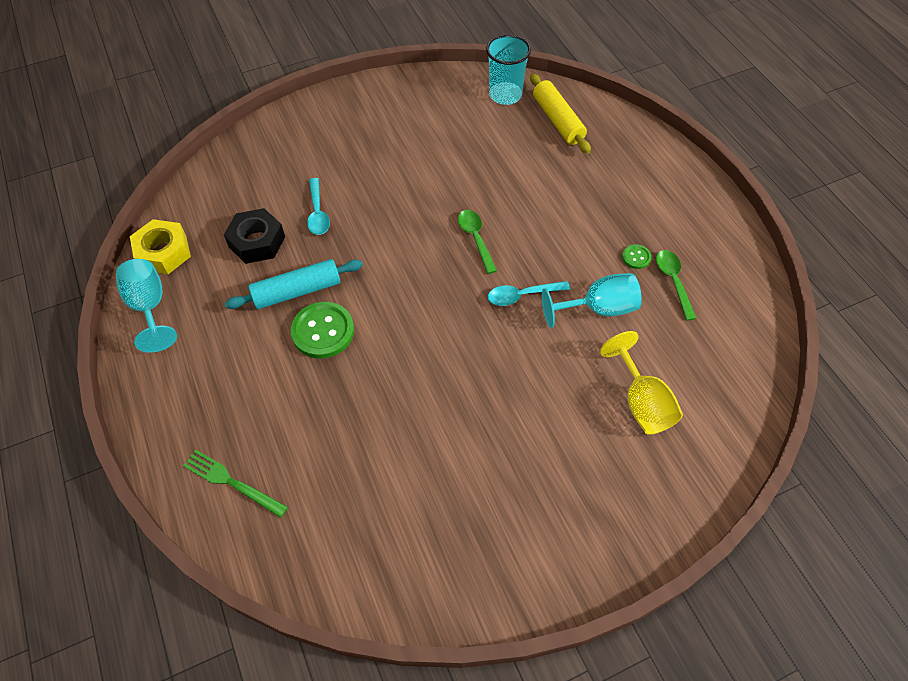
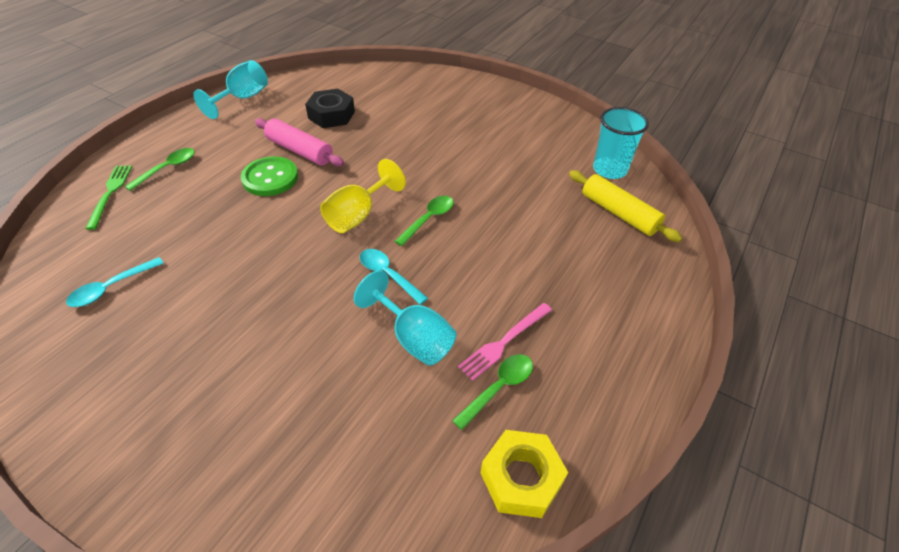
camera: 55 degrees right, 10 degrees down
(164, 252) = (292, 84): yellow nut -> yellow nut (521, 478)
(230, 416) = (167, 168): none -> green spoon
(297, 291) = (300, 150): turquoise rolling pin -> pink rolling pin
(318, 213) = (381, 129): turquoise spoon -> turquoise spoon (111, 288)
(558, 120) = (619, 213): yellow rolling pin -> yellow rolling pin turned 75 degrees counterclockwise
(636, 257) = (504, 341): green button -> pink fork
(641, 402) = (316, 424): yellow goblet -> yellow goblet (358, 215)

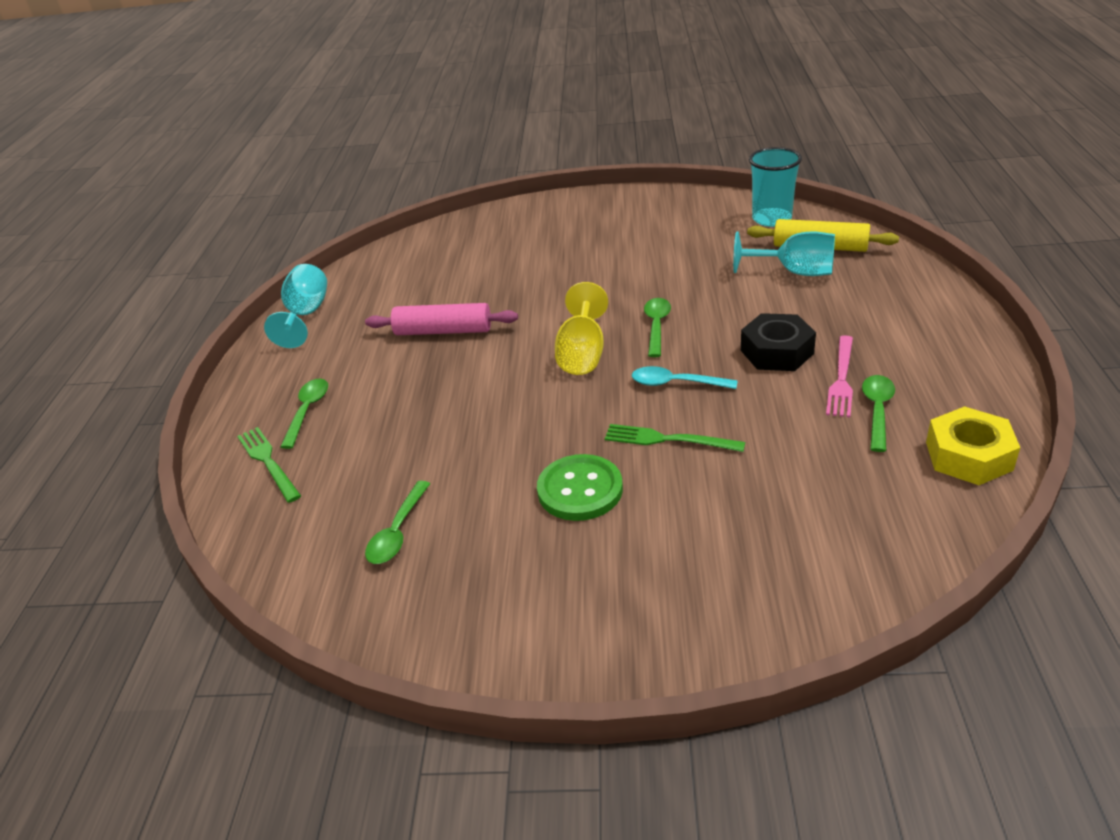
camera: 25 degrees left, 10 degrees down
(111, 288) = (398, 532): turquoise spoon -> green spoon
(270, 178) = (444, 366): green button -> green button (580, 490)
(331, 115) = (435, 288): black nut -> black nut (777, 352)
(332, 319) = (668, 439): none -> green fork
(414, 338) = (761, 415): turquoise goblet -> turquoise goblet (794, 272)

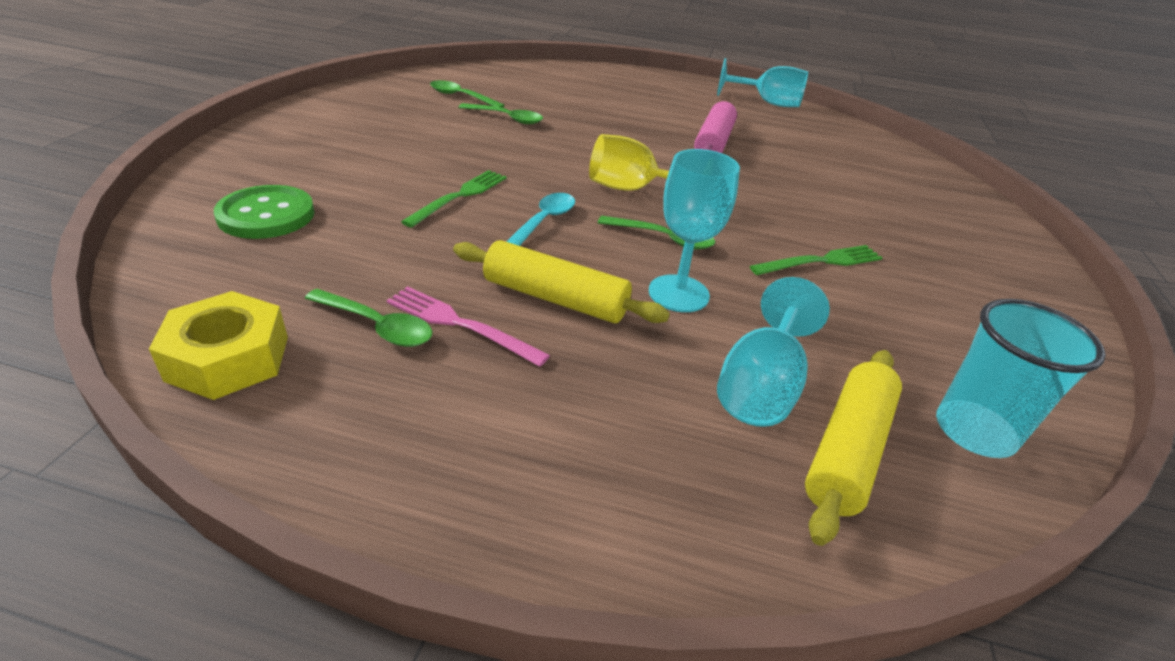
camera: 95 degrees right, 0 degrees up
(268, 462) = (573, 77): green fork -> green fork (820, 262)
(307, 411) = (624, 90): green spoon -> green spoon (507, 118)
(580, 490) = (436, 151): green button -> green button (266, 215)
(726, 309) = (678, 293): none -> turquoise goblet
(777, 352) = (555, 298): black nut -> yellow rolling pin

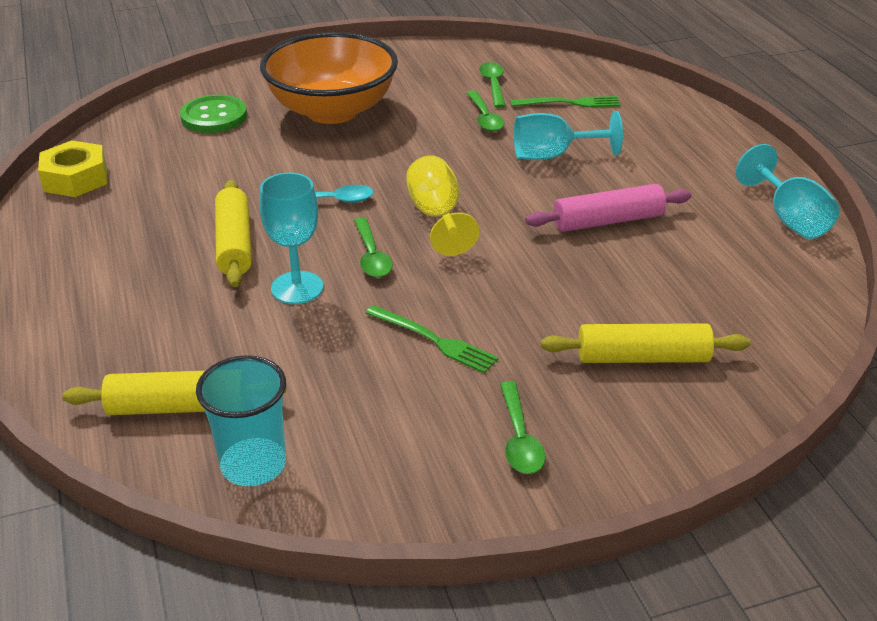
camera: 60 degrees right, 0 degrees up
(377, 326) = (142, 202): green spoon -> green spoon (519, 438)
(379, 160) = (332, 111): none -> orange bowl
(459, 197) = (322, 158): green fork -> green fork (569, 103)
(461, 324) = (170, 225): pink fork -> none
(760, 386) = (215, 354): turquoise goblet -> turquoise goblet (553, 155)
(894, 199) = (642, 358): none -> yellow rolling pin

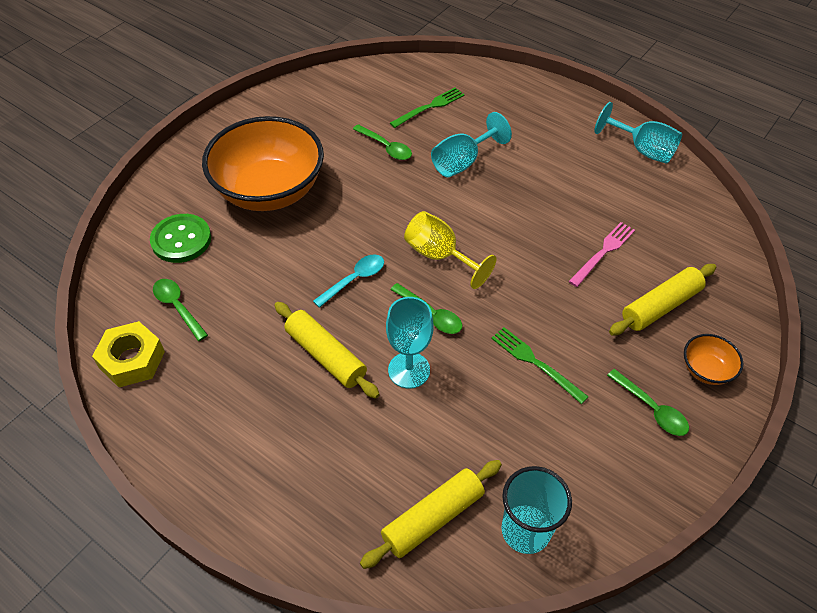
camera: 35 degrees left, 15 degrees up
(433, 340) = (536, 363): green fork -> green fork turned 135 degrees counterclockwise
(493, 85) = (362, 112): green spoon -> green spoon (178, 307)
(608, 221) = (546, 204): pink rolling pin -> none
(627, 285) = (603, 252): none -> pink fork
(632, 437) = (706, 370): none -> orange bowl

